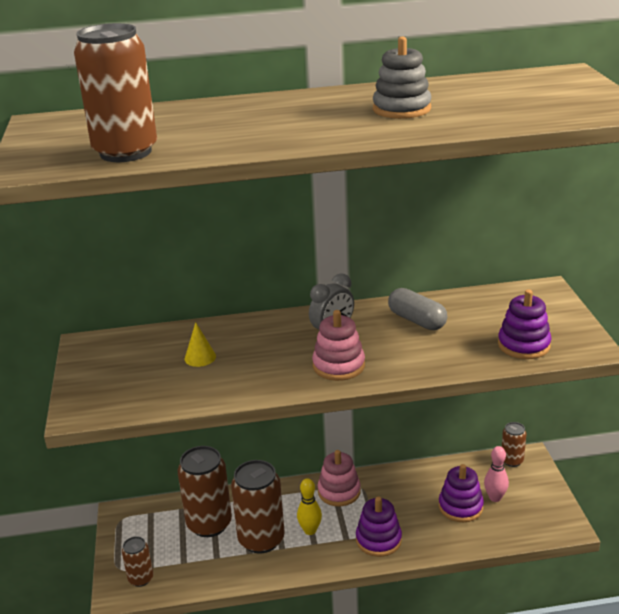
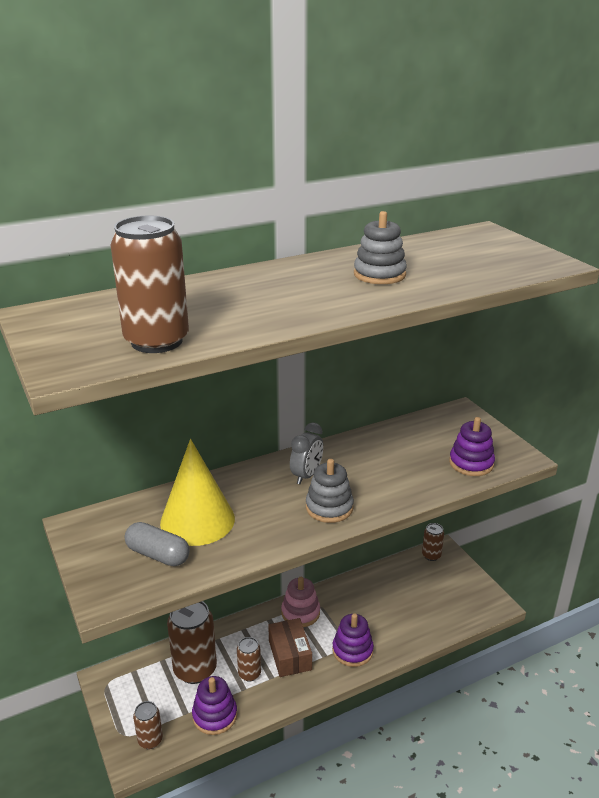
camera: 20 degrees left, 0 degrees up
(200, 357) = (197, 520): yellow cone -> yellow cone, size x2.46
(261, 539) = (249, 674): brown can -> brown can, size x0.53
(310, 530) = (290, 655): yellow bowling pin -> brown box
(338, 366) = (329, 507): pink stacking toy -> grey stacking toy
(417, 320) = (373, 454): grey capsule -> grey capsule (158, 555)
(460, 507) = (407, 605): purple stacking toy -> purple stacking toy (215, 715)
(495, 497) = (431, 591): pink bowling pin -> none

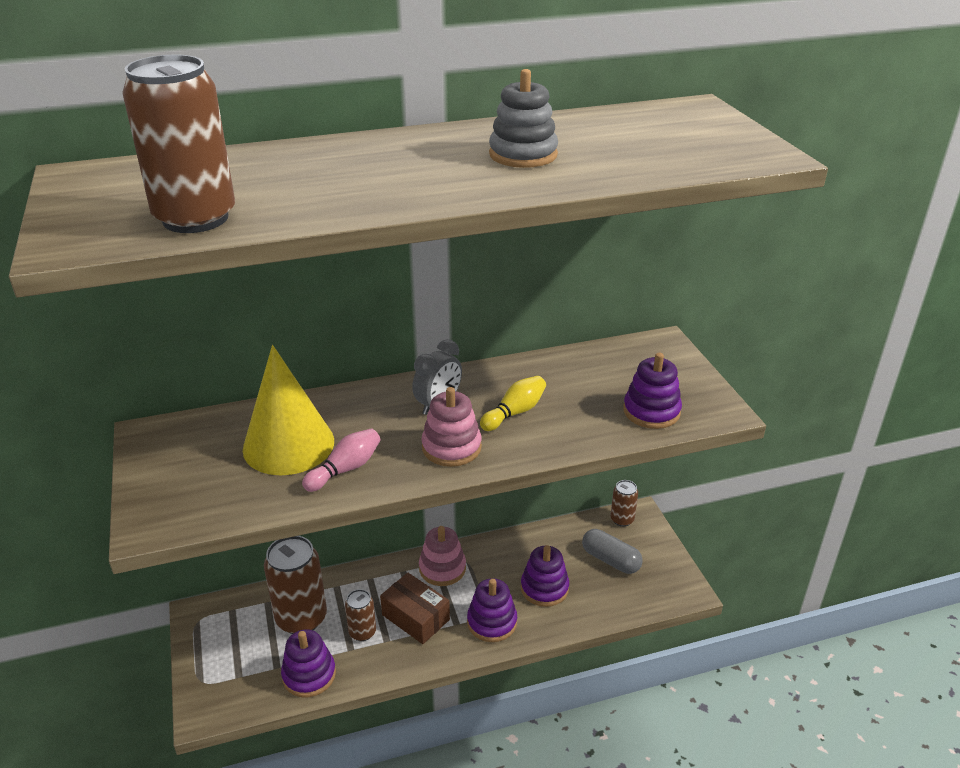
camera: 10 degrees right, 5 degrees up
(150, 740) = (229, 692): brown can -> none
(158, 555) = (228, 480): grey capsule -> grey capsule (610, 560)
(251, 534) = (345, 469): none -> pink bowling pin
(290, 655) = (415, 617): brown box -> brown box turned 45 degrees counterclockwise
(329, 507) = (451, 447): grey stacking toy -> pink stacking toy
(368, 475) = (515, 412): none -> yellow bowling pin
(386, 617) = (544, 588): none -> purple stacking toy

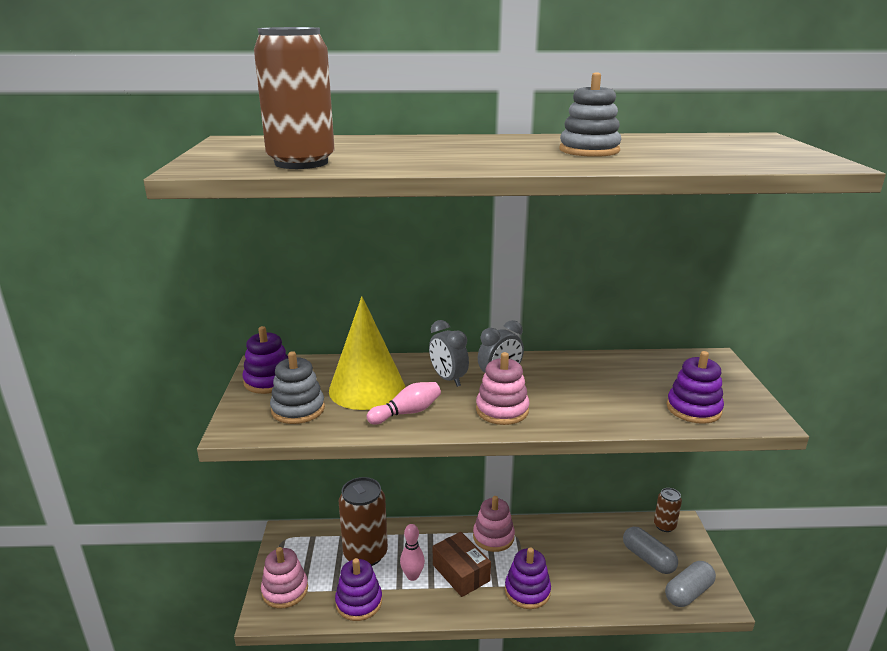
camera: 15 degrees right, 10 degrees down
(214, 487) = (298, 409): none -> grey stacking toy
(218, 680) = (285, 590): none -> pink stacking toy
(362, 632) = (412, 576): brown can -> pink bowling pin
(380, 416) = (448, 379): none -> grey clock
(515, 412) = (565, 392): yellow bowling pin -> none
(544, 588) = (581, 571): purple stacking toy -> purple stacking toy (269, 381)
(656, 588) = (688, 592): none -> grey capsule

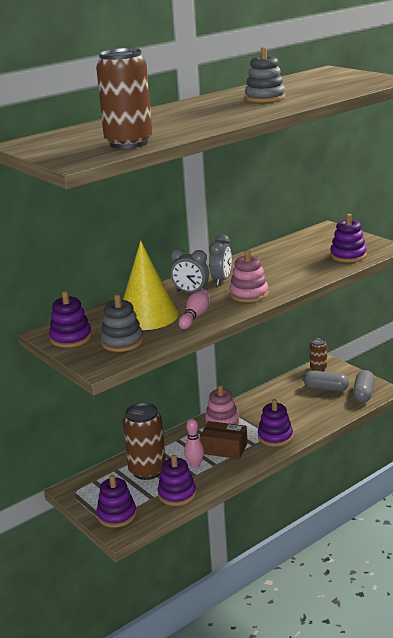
camera: 35 degrees left, 0 degrees up
(285, 590) = (117, 515): pink stacking toy -> purple stacking toy

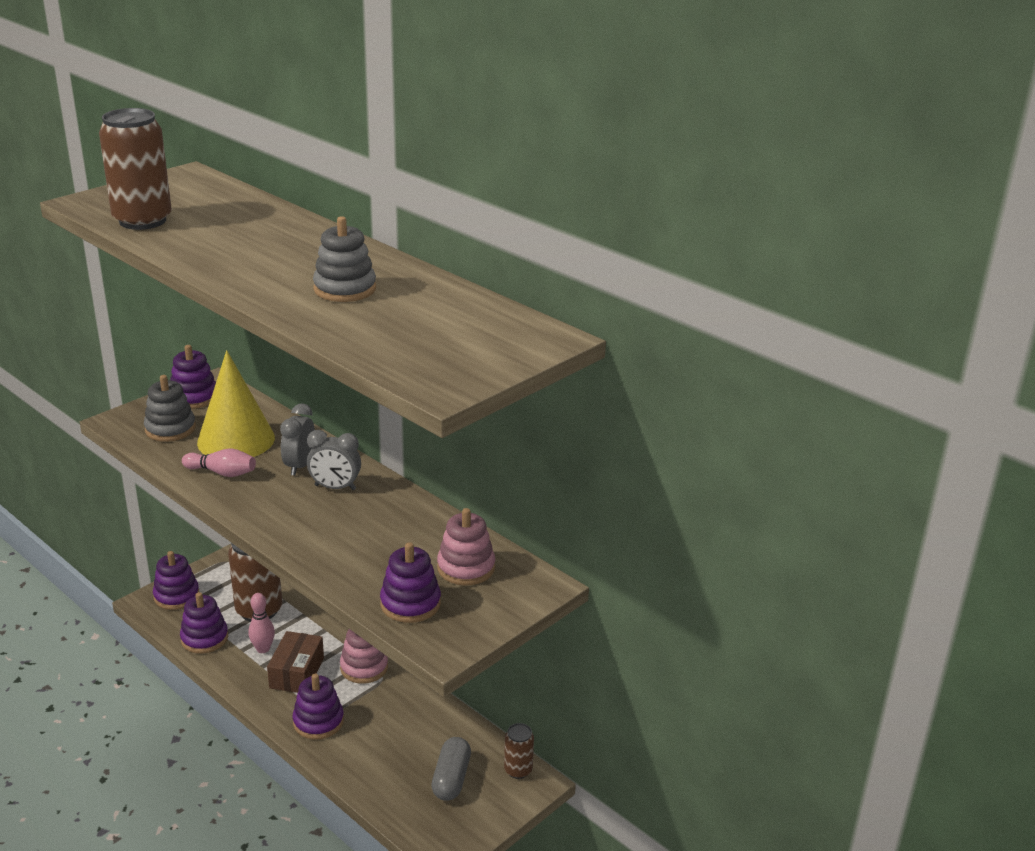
camera: 80 degrees right, 5 degrees up
(249, 294) = (280, 511): pink stacking toy -> pink stacking toy (466, 568)
(363, 394) = (433, 825): grey capsule -> none

